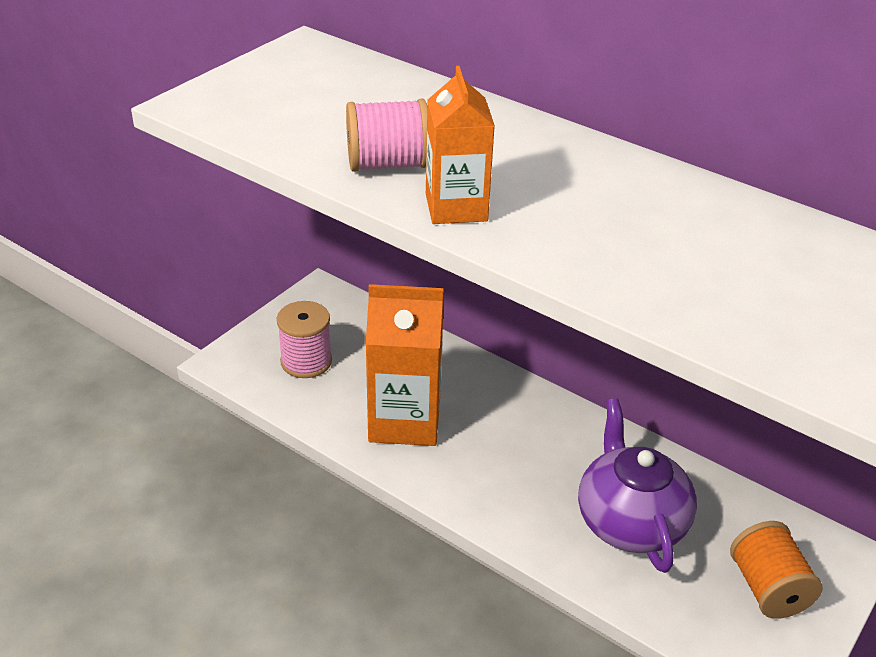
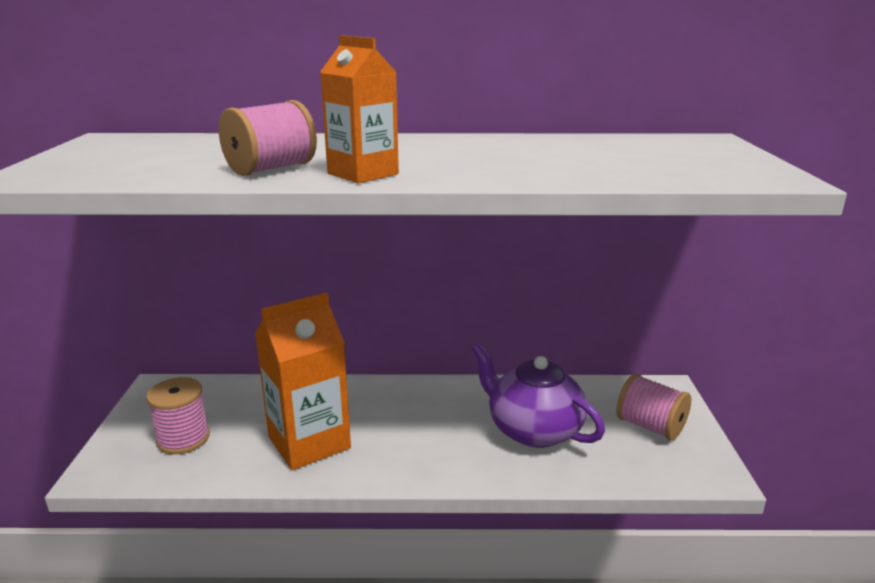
camera: 35 degrees left, 15 degrees down
(768, 588) = (650, 426): orange spool -> pink spool

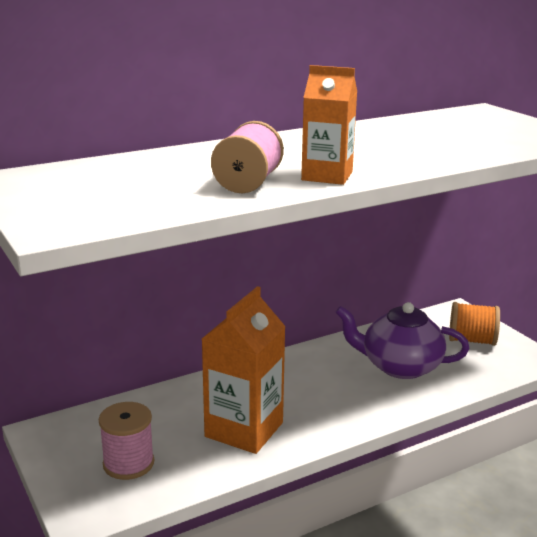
camera: 30 degrees left, 0 degrees up
(650, 426) = (472, 340): pink spool -> orange spool

